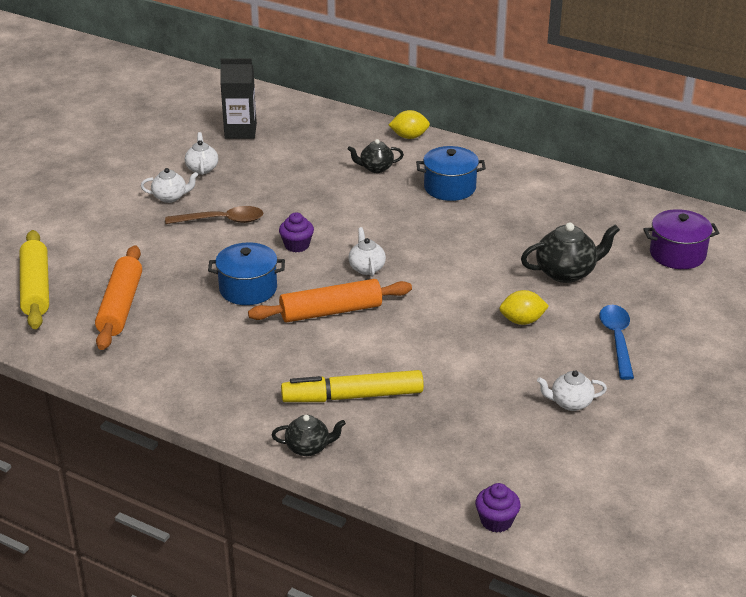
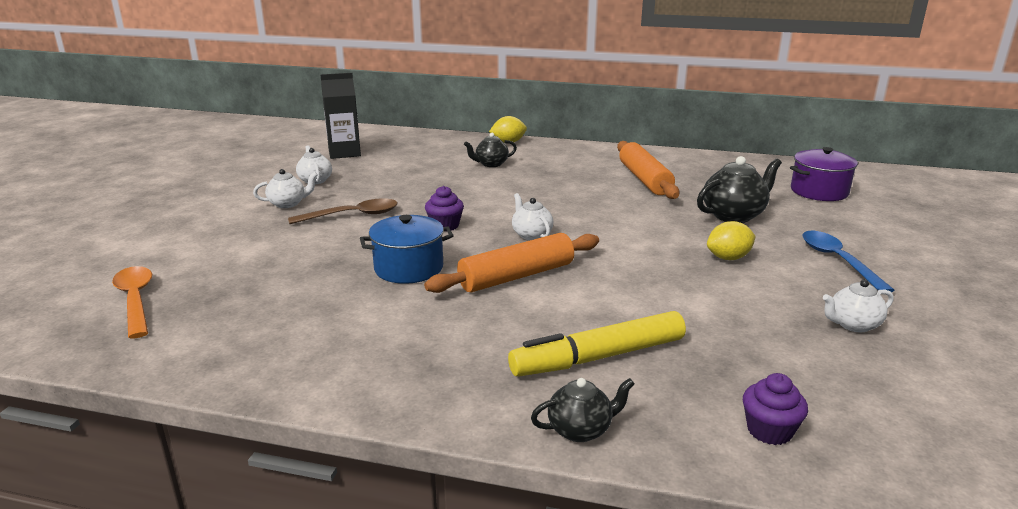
camera: 15 degrees left, 10 degrees down
(36, 288) = (135, 300): yellow rolling pin -> orange spoon
(120, 306) = (254, 304): orange rolling pin -> orange rolling pin (644, 179)
(450, 187) = (570, 170): blue pot -> none
(496, 521) = (908, 483): purple cupcake -> purple cupcake (769, 430)

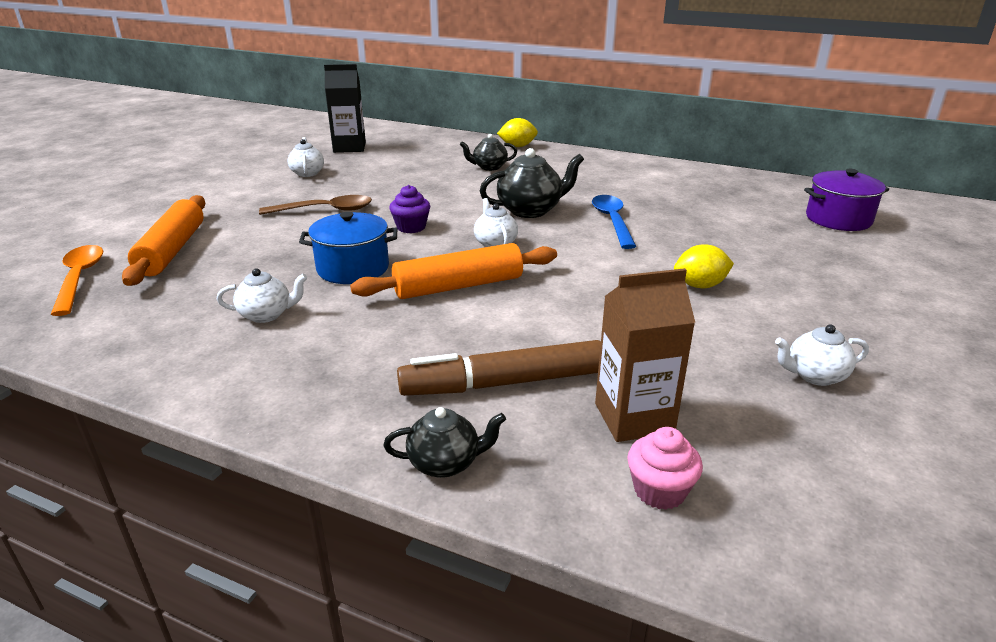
camera: 10 degrees right, 5 degrees up
(288, 204) = (270, 194): white teapot -> white teapot (267, 315)
(598, 357) = (503, 383): yellow marker -> brown marker
(644, 179) = (644, 193): orange rolling pin -> orange rolling pin (172, 250)
(722, 374) = (634, 418): none -> brown carton
(734, 215) = (727, 239): black teapot -> black teapot (530, 210)
(769, 430) = (659, 491): purple cupcake -> pink cupcake
(838, 261) = (827, 299): blue spoon -> blue spoon (612, 221)

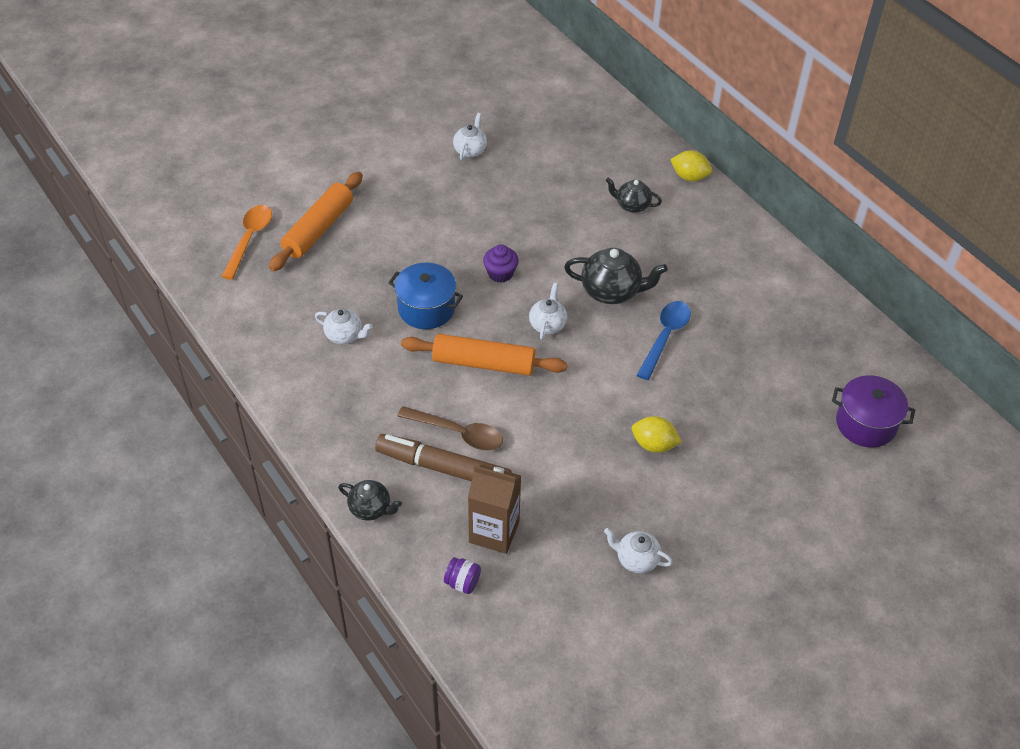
camera: 30 degrees right, 20 degrees up
(325, 210) = (451, 219): brown spoon -> brown spoon (458, 433)
(349, 147) = (532, 116): black carton -> none
(659, 491) = (462, 582): pink cupcake -> purple jar

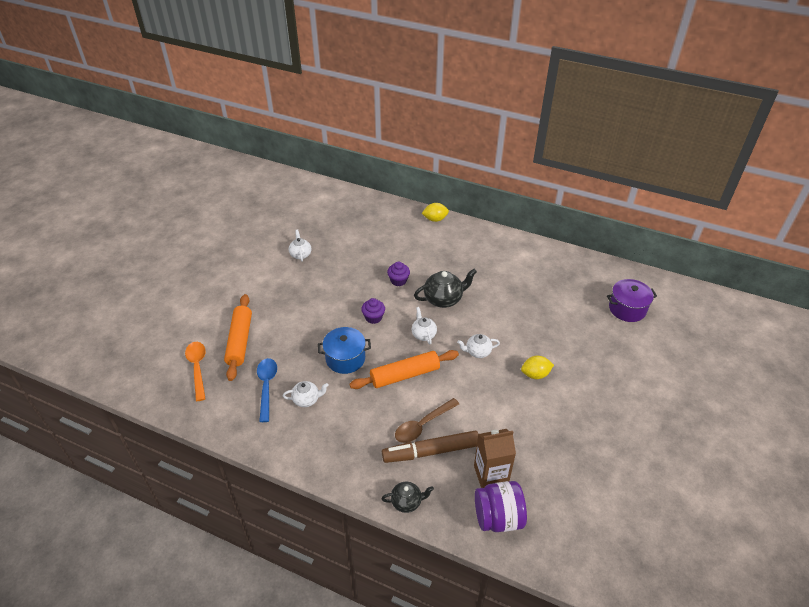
camera: 30 degrees left, 5 degrees down
(458, 433) = (422, 425): brown spoon -> brown spoon turned 150 degrees clockwise
(462, 582) = (498, 517): purple jar -> purple jar, size x2.06
(570, 240) = (398, 280): none -> purple cupcake
(632, 205) = (417, 247): black teapot -> none
(636, 559) = (580, 446): white teapot -> white teapot (477, 352)
(665, 337) = (492, 311): blue spoon -> blue spoon (266, 386)

